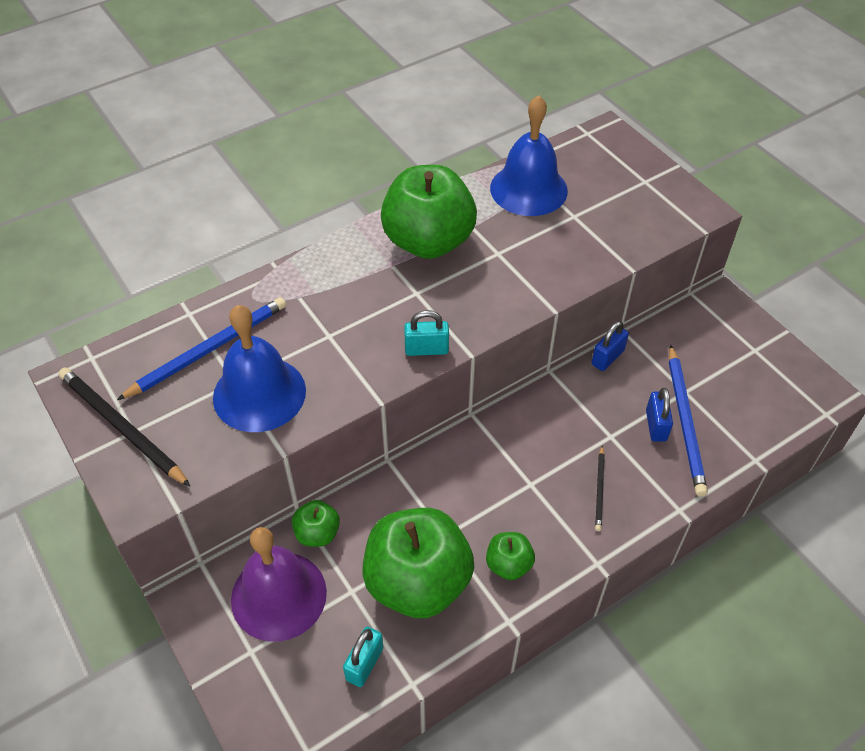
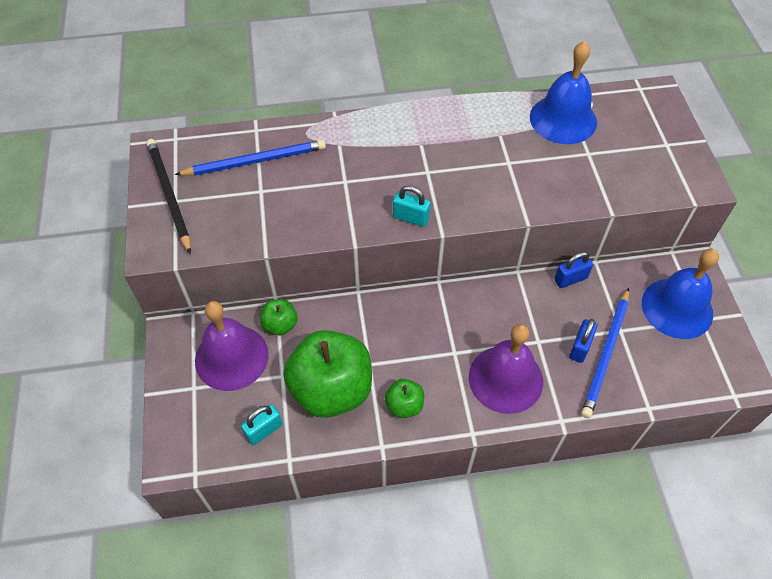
camera: 25 degrees right, 5 degrees up
(259, 394) = (272, 206): blue bell -> blue bell (677, 308)
(428, 241) = (459, 135): green apple -> none
(599, 490) = (505, 379): black pencil -> purple bell

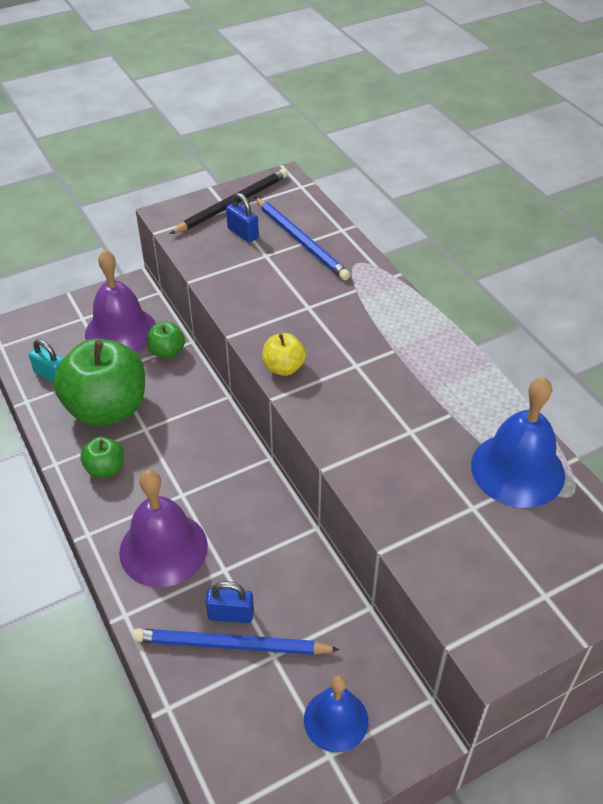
camera: 70 degrees right, 10 degrees down
(410, 218) = (283, 368): turquoise padlock -> yellow apple
(570, 279) = (329, 585): blue padlock -> blue padlock (243, 233)
(677, 308) = (336, 720): blue bell -> blue bell, size x0.64

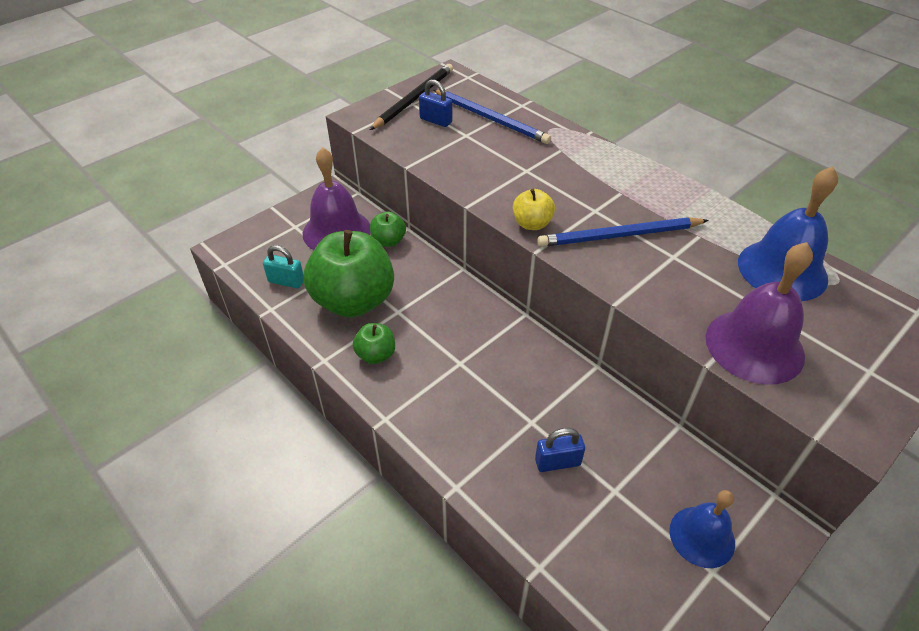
camera: 15 degrees left, 0 degrees up
(163, 548) = (465, 416): purple bell -> purple bell (754, 346)
(231, 645) = (571, 491): blue pencil -> blue pencil (619, 236)

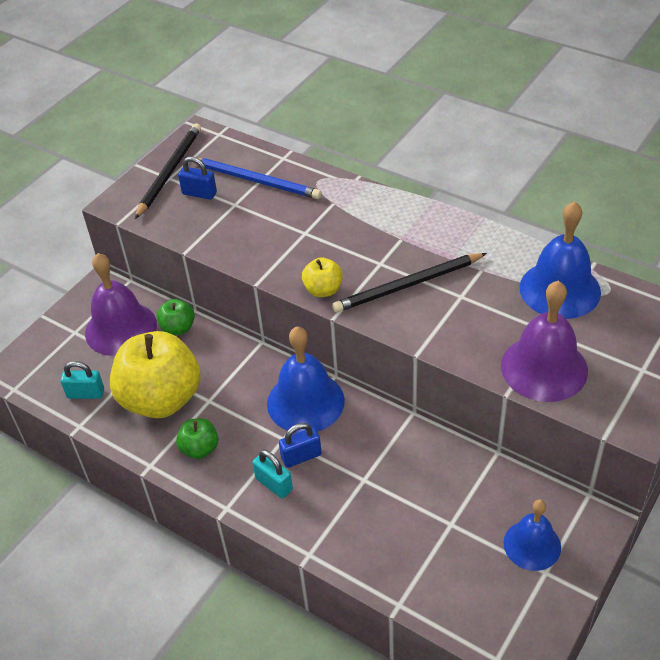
camera: 10 degrees left, 0 degrees up
(354, 301) = (161, 399): green apple -> yellow apple
(439, 406) = (274, 484): none -> turquoise padlock
(491, 332) = (305, 402): none -> blue bell
(557, 462) = (395, 510): blue padlock -> blue padlock (301, 456)
(619, 236) = (408, 285): blue pencil -> black pencil

